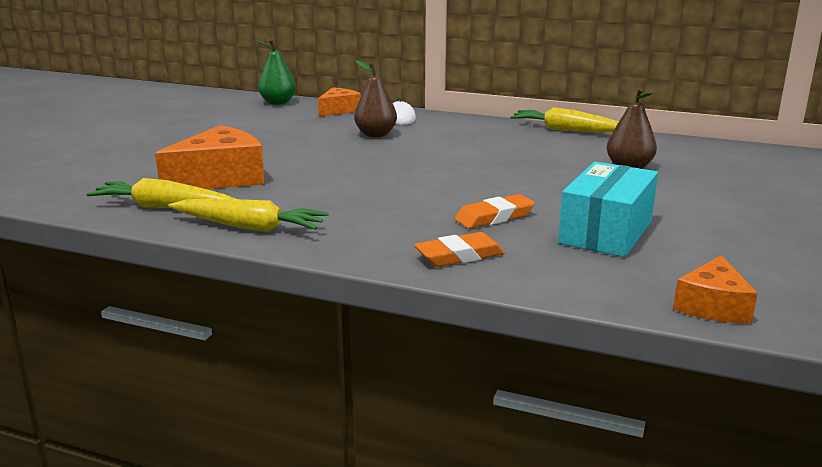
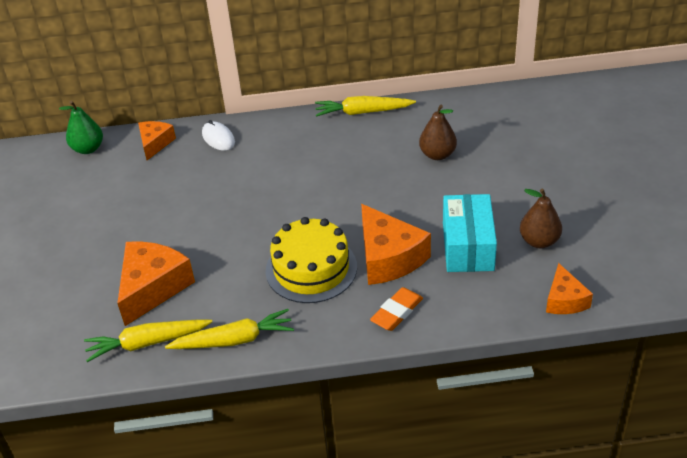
camera: 25 degrees left, 20 degrees up
(375, 135) = (220, 174): brown pear -> brown pear (539, 241)
(395, 204) = (311, 268): none -> yellow cake
(494, 217) = (388, 257): orange eraser -> orange cheese

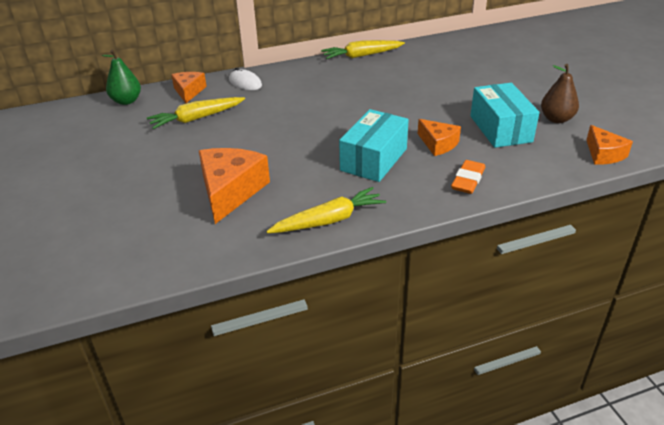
camera: 15 degrees left, 5 degrees down
(148, 343) = (244, 234): yellow carrot -> yellow carrot (197, 118)
(311, 268) = (374, 159): yellow cake -> turquoise box
(388, 257) = (438, 144): orange cheese -> orange cheese, size x0.59
(437, 155) = (439, 75): brown pear -> none

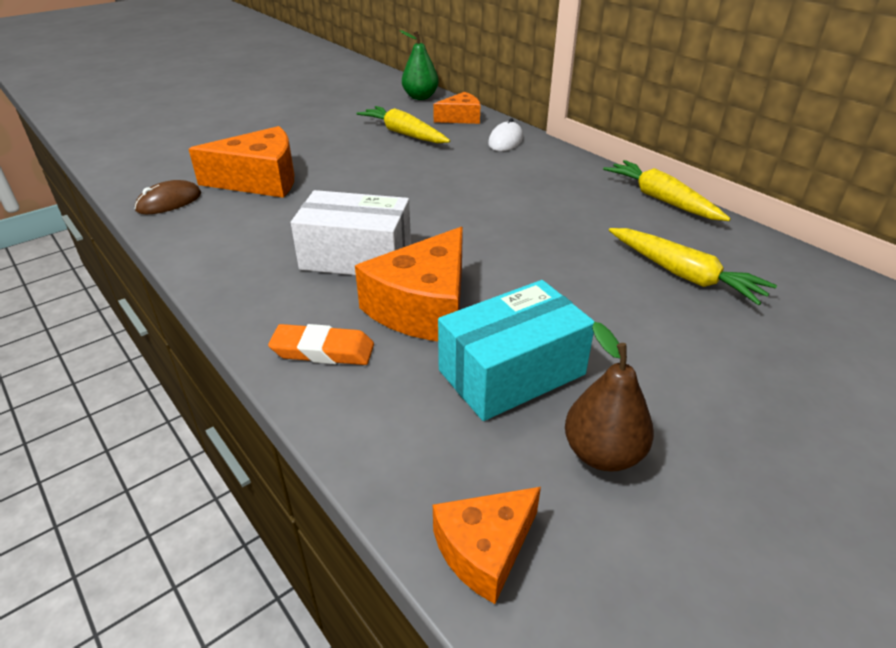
camera: 70 degrees right, 0 degrees up
(238, 240) = (169, 202): none -> brown mouse
(328, 220) = (206, 247): yellow carrot -> yellow carrot (683, 274)
(374, 159) = (356, 257): turquoise box -> white box
(438, 144) = (423, 307): orange cheese -> orange cheese, size x1.70

